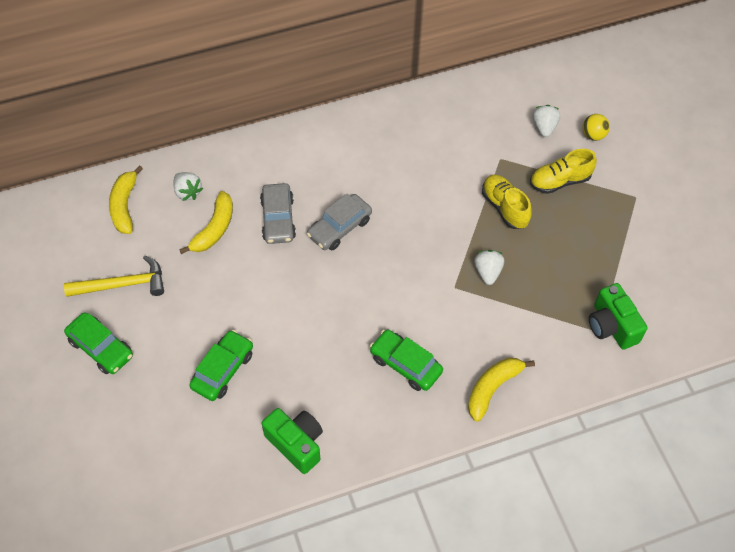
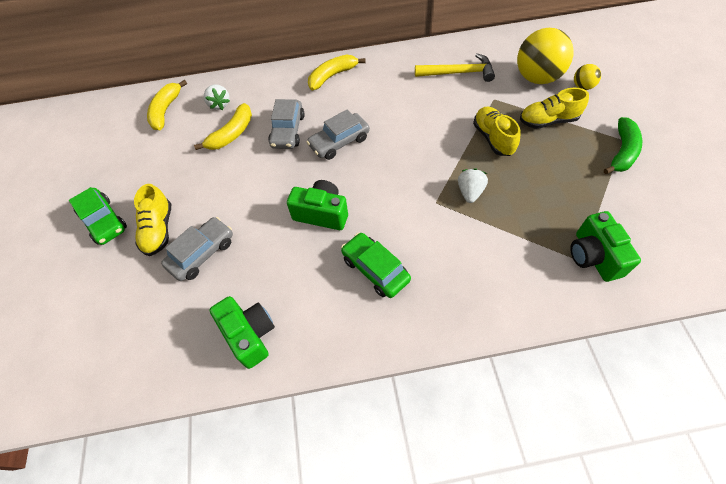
camera: 15 degrees right, 0 degrees up
(123, 284) = (142, 170): yellow hammer -> yellow hammer (459, 73)
(167, 350) = (159, 230): none -> yellow shoe
(223, 370) = (202, 253): green car -> grey car
(339, 312) = (322, 214): none -> green camera
(492, 388) = (460, 304): yellow banana -> yellow banana (332, 76)
(544, 127) = (537, 78): white strawberry -> yellow ball
(635, 211) = (622, 152): none -> green banana

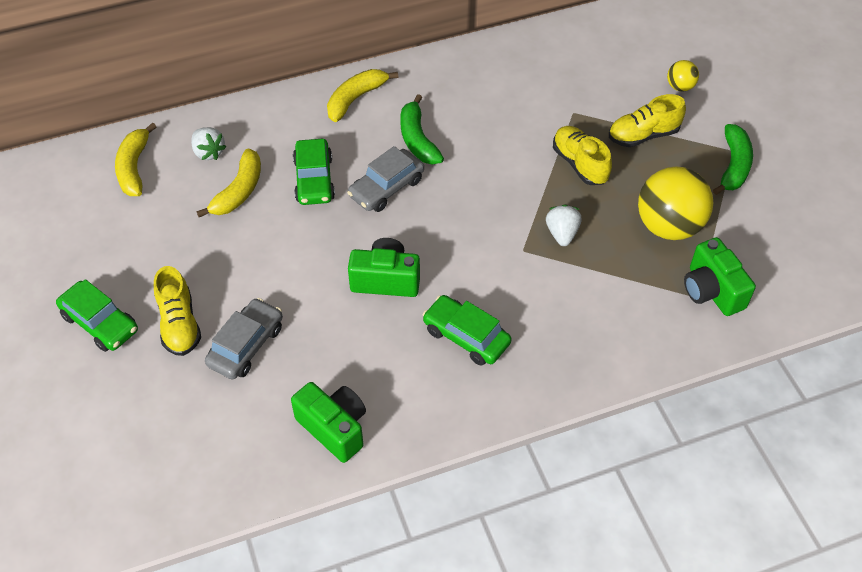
camera: 15 degrees left, 5 degrees down
(288, 131) = (314, 180): grey car -> green car
(370, 108) = (417, 139): none -> green banana
(459, 73) = (523, 81): yellow hammer -> none
(537, 78) = (623, 79): yellow ball -> yellow ball (668, 226)

